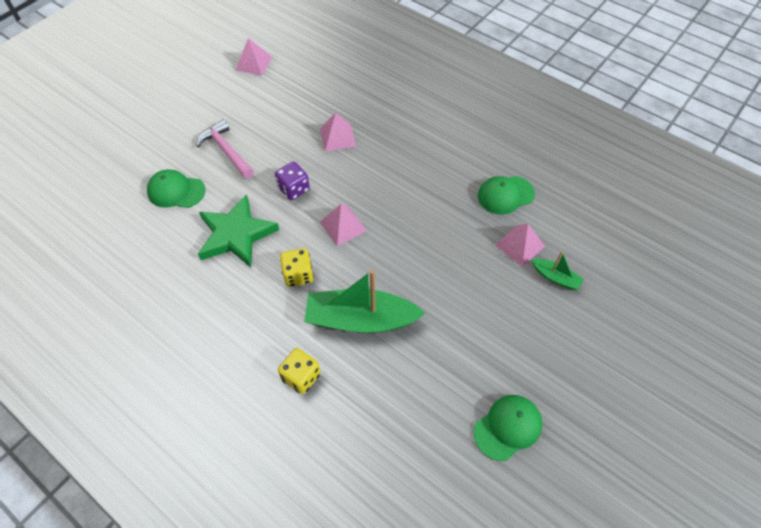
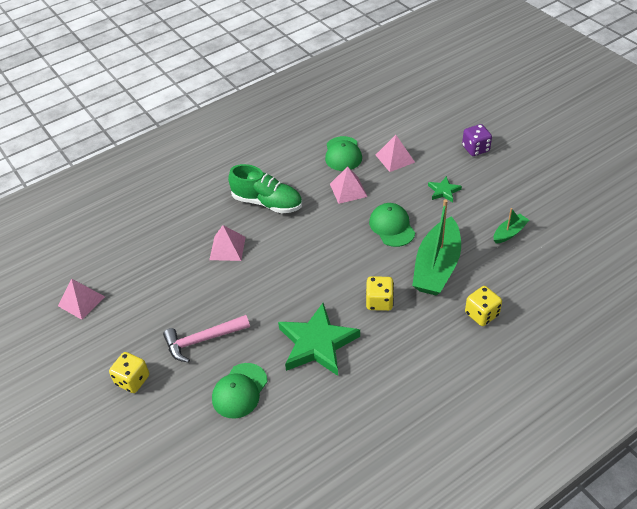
camera: 70 degrees left, 10 degrees down
(179, 119) = (132, 380): none -> yellow dice
(294, 189) = (279, 291): purple dice -> purple dice (475, 149)
(343, 226) = (336, 262): pink pyramid -> pink pyramid (348, 190)
(407, 150) = (267, 203): none -> green shoe
(484, 305) = (443, 191): none -> green star
(508, 427) = (545, 202): green cap -> green cap (392, 226)
(555, 277) = (430, 147): green boat -> green boat (509, 233)

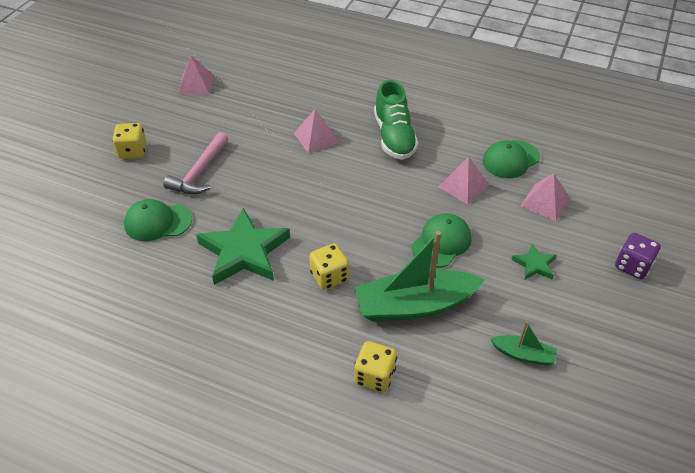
camera: 55 degrees right, 0 degrees up
(203, 340) = (199, 172): pink hammer -> pink hammer turned 105 degrees counterclockwise

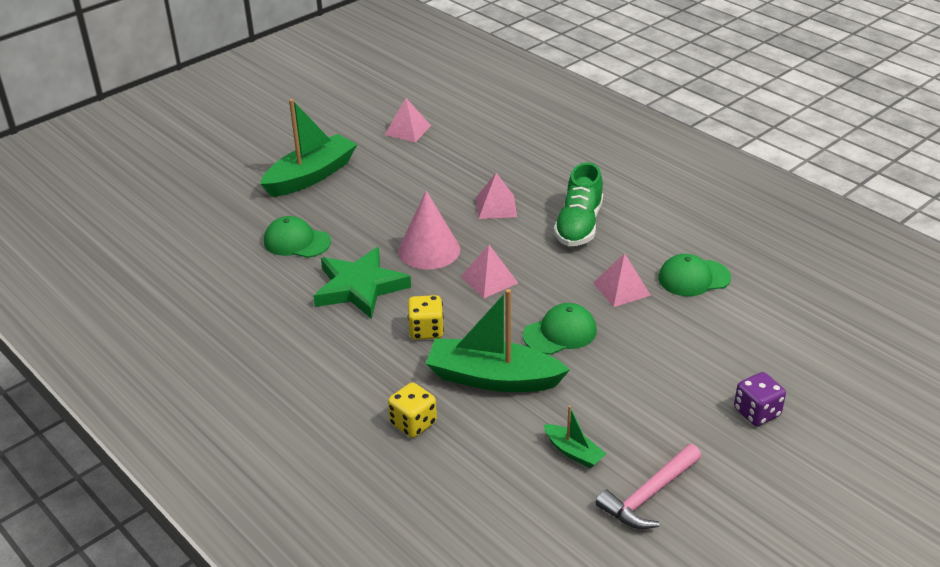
camera: 25 degrees right, 10 degrees down
(132, 151) = (311, 176): yellow dice -> green boat
(199, 172) = (361, 209): pink hammer -> pink hammer (649, 495)
(284, 195) = (429, 250): none -> pink cone
(534, 264) = (646, 380): green star -> none
(545, 202) = (702, 327): pink pyramid -> pink pyramid (489, 279)

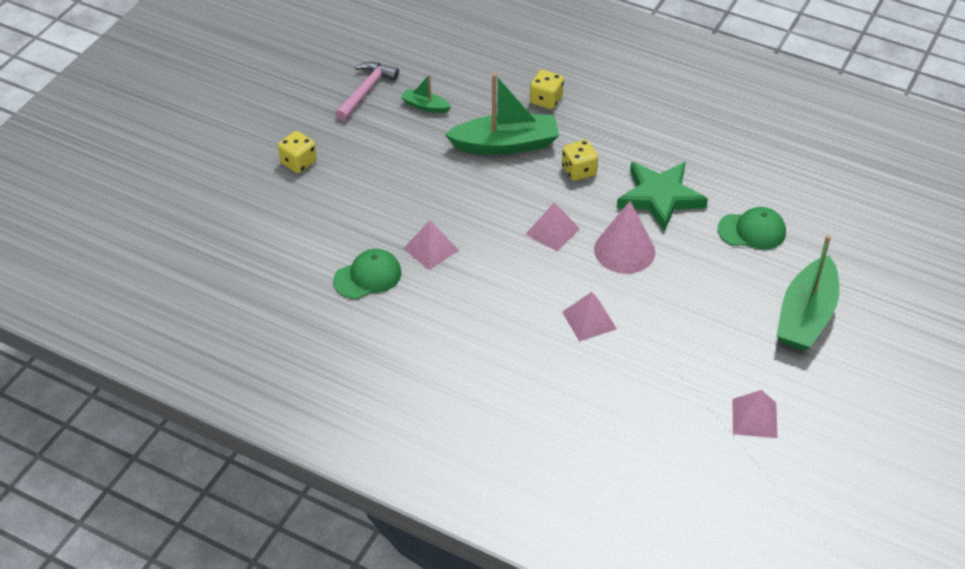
camera: 160 degrees right, 10 degrees up
(560, 333) = (469, 194): green cap -> none
(579, 225) = (495, 315): green shoe -> none
(757, 412) = (298, 163): purple dice -> yellow dice

